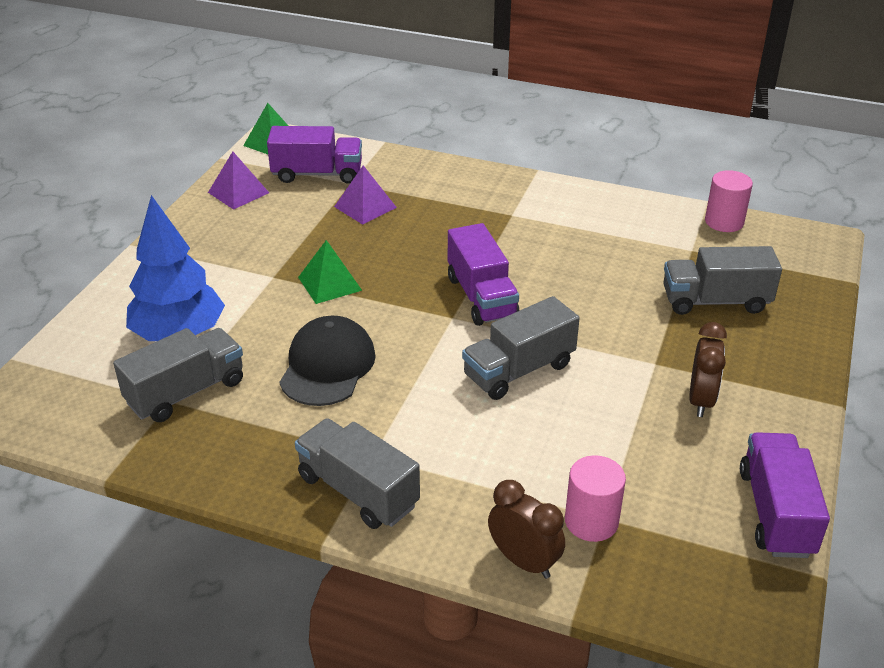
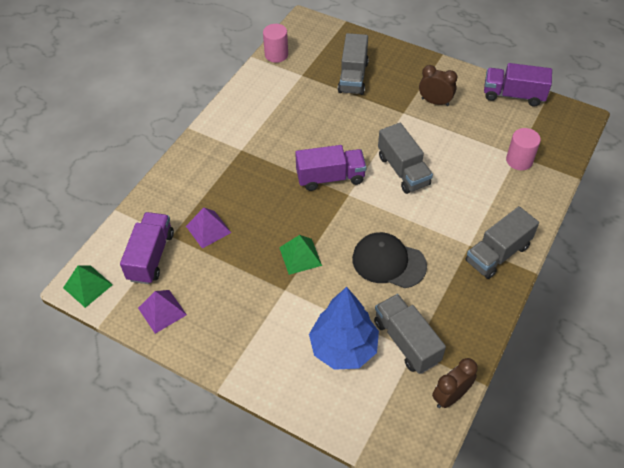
camera: 80 degrees left, 15 degrees up
(524, 561) = (545, 190): brown clock -> brown clock (450, 396)

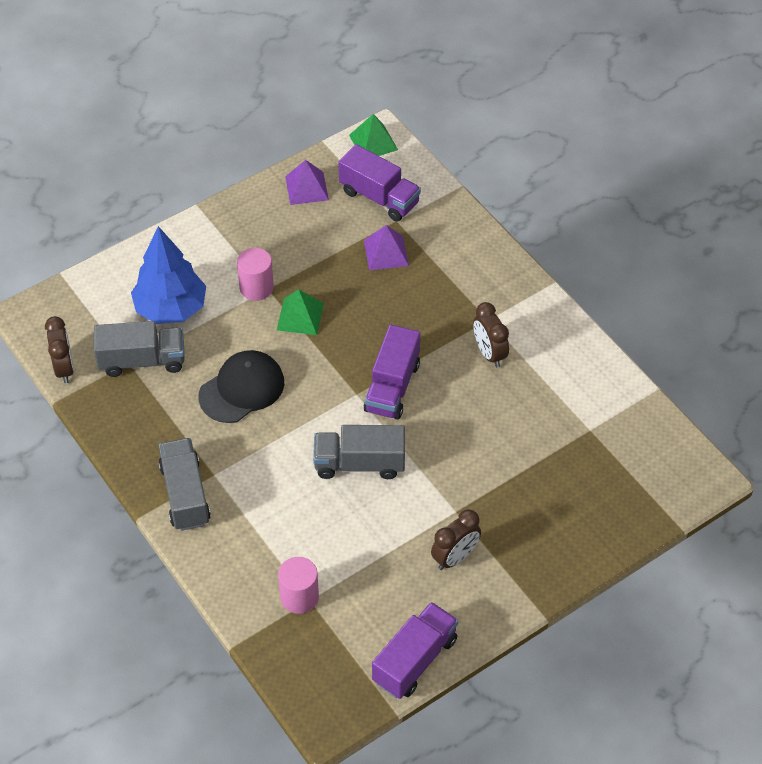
camera: 115 degrees right, 0 degrees up
(270, 139) = (489, 353): none -> brown clock
(276, 55) = (646, 417): pink cylinder -> pink cylinder (256, 287)
(353, 77) = (555, 485): grey truck -> none

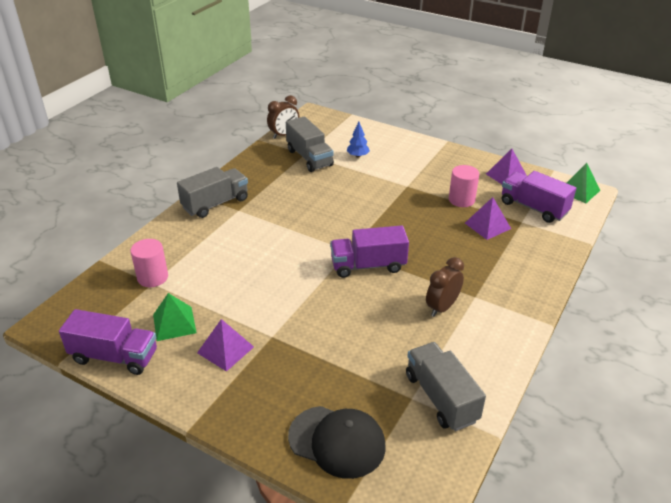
camera: 65 degrees right, 15 degrees down
(171, 309) = (358, 156): blue tree -> blue tree, size x0.44
(242, 389) = (315, 200): black cap -> black cap (337, 441)
(256, 287) = (403, 181): pink cylinder -> pink cylinder (461, 200)
(300, 316) = (395, 205): green pyramid -> green pyramid (174, 323)
(359, 464) = (286, 270): grey truck -> grey truck (441, 398)
(379, 197) = (533, 208): purple truck -> purple truck turned 120 degrees clockwise
(455, 557) = (225, 349): brown clock -> purple pyramid

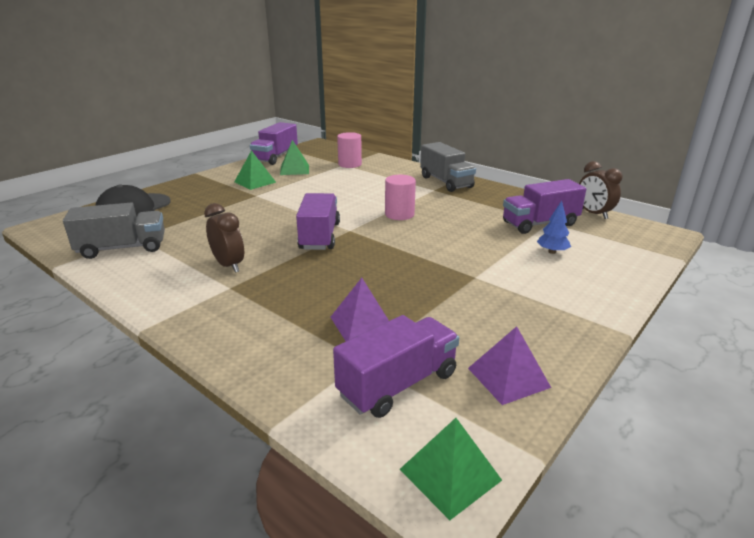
camera: 100 degrees right, 10 degrees down
(225, 349) = (255, 182): purple pyramid -> green pyramid
(309, 158) = (540, 224): grey truck -> purple truck
(461, 200) = (434, 314): pink cylinder -> pink cylinder (399, 214)

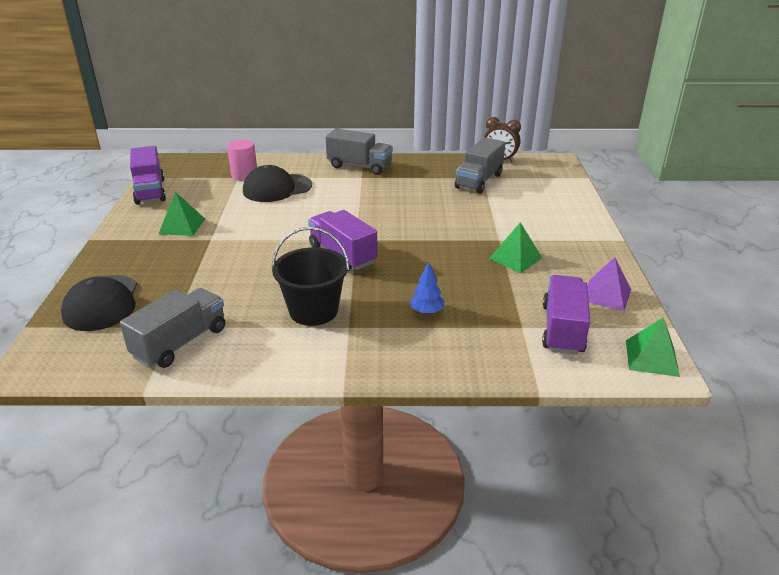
camera: 40 degrees left, 5 degrees up
(229, 265) = (313, 311): brown clock -> black bucket
(294, 170) = (198, 199): green pyramid -> green pyramid (515, 258)
(356, 178) = (277, 188): none -> black cap
(362, 324) = (485, 305): purple pyramid -> none
(399, 214) = (371, 210): pink cylinder -> none
(540, 224) = (479, 181): purple truck -> grey truck
(552, 252) = (516, 201): blue tree -> blue tree (426, 311)

